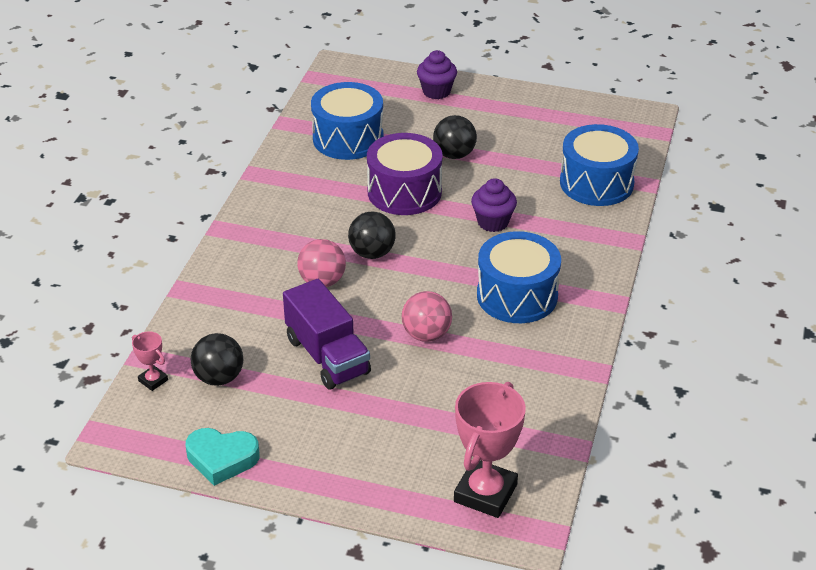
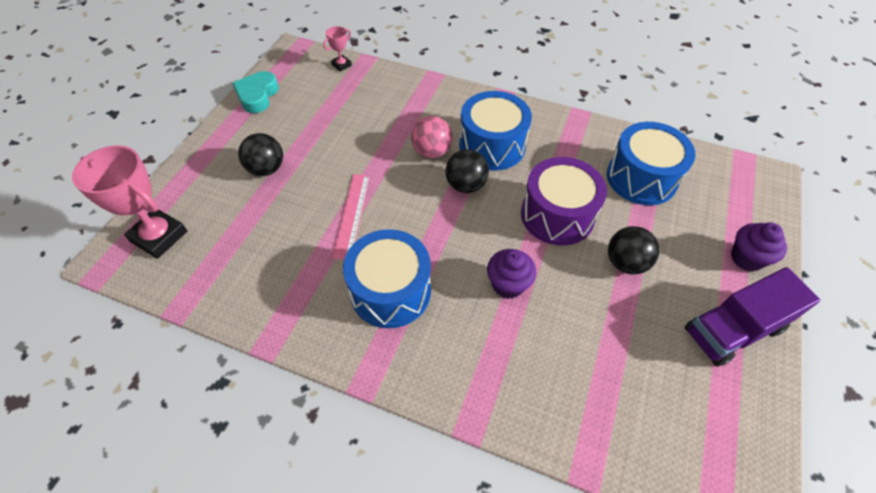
camera: 95 degrees right, 15 degrees up
(219, 377) = (335, 94): black ball -> black ball (266, 169)
(327, 356) = (342, 151): purple truck -> purple truck (733, 329)
(426, 334) = (352, 215): pink ball -> pink ruler
(596, 183) = (584, 406): blue drum -> blue drum (492, 145)

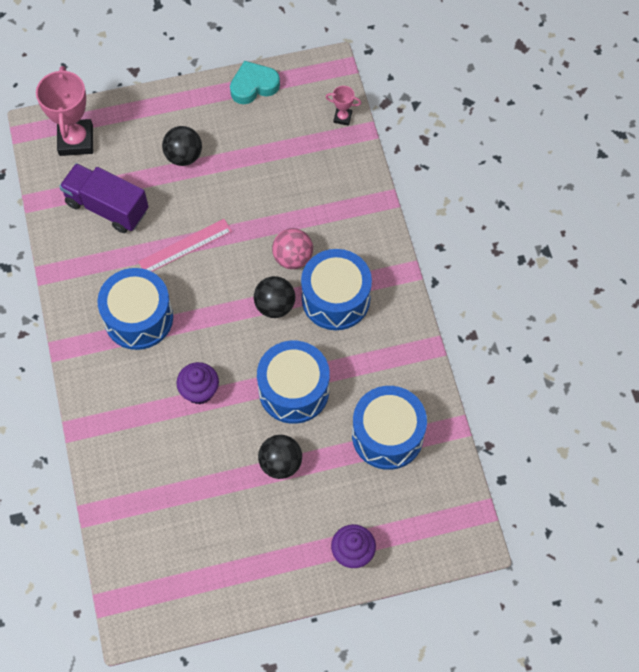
camera: 55 degrees right, 10 degrees up
(557, 215) = (294, 390): purple drum -> blue drum
(733, 329) = (269, 565): purple truck -> purple truck (107, 207)

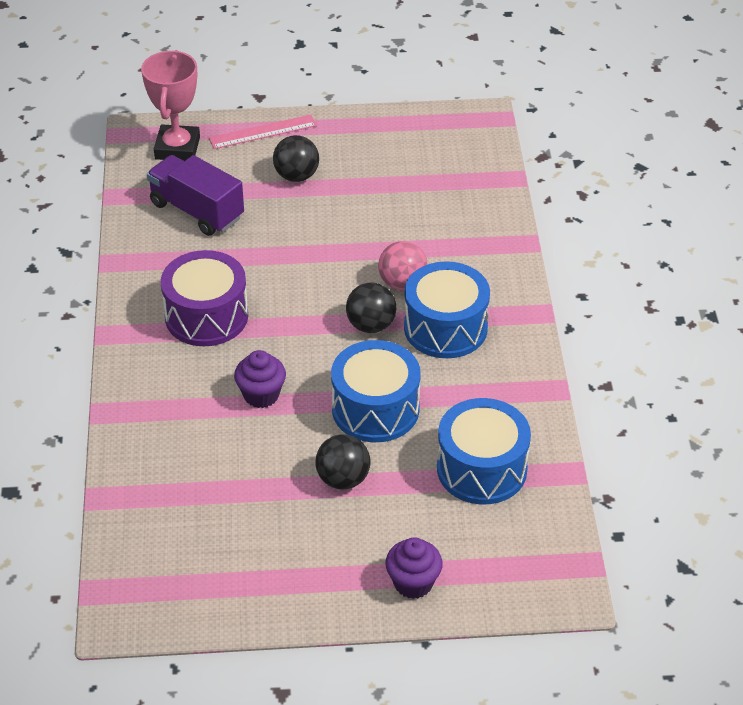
camera: 10 degrees right, 20 degrees down
(138, 318) = (206, 316): blue drum -> purple drum
(185, 246) = (278, 257): pink ruler -> pink ruler (263, 132)
(253, 86) = (392, 123): turquoise heart -> none
(342, 117) = (489, 163): pink trophy -> none

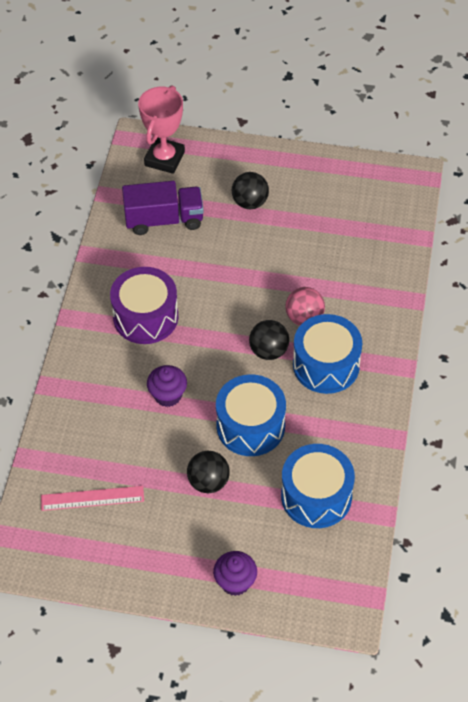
camera: 15 degrees right, 10 degrees up
(197, 211) = (164, 220): purple truck -> purple truck turned 120 degrees clockwise
(263, 132) = (235, 156): pink ruler -> pink ruler (92, 498)

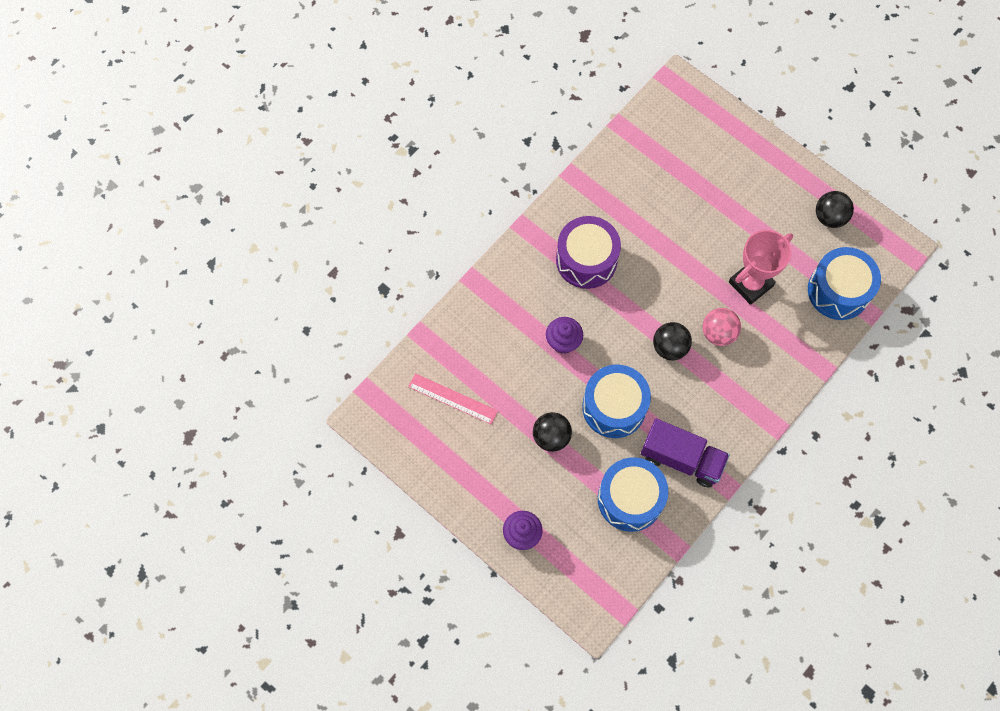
camera: 30 degrees right, 15 degrees up
(164, 159) = (689, 116): pink trophy -> pink trophy (750, 284)
(164, 220) = (654, 176): purple truck -> purple truck (681, 459)
(250, 202) = (738, 197): black ball -> black ball (830, 217)
(326, 365) = (710, 387): blue drum -> blue drum (838, 291)

